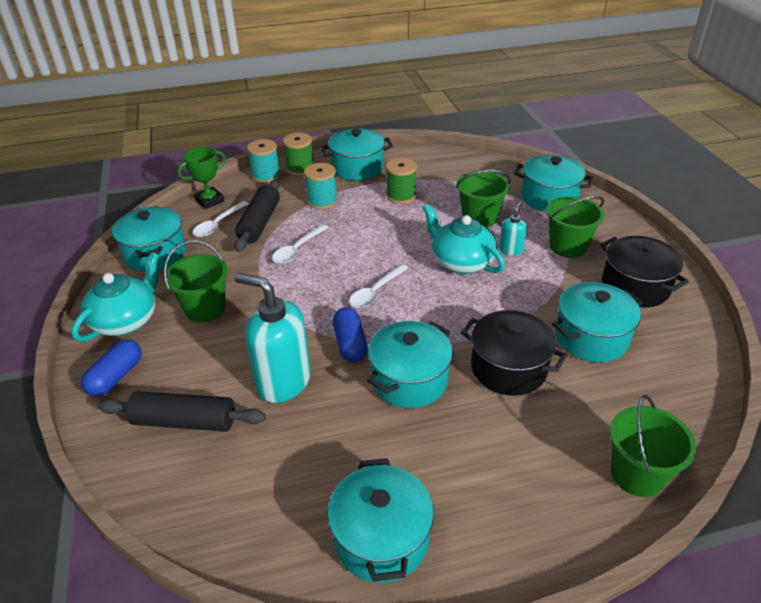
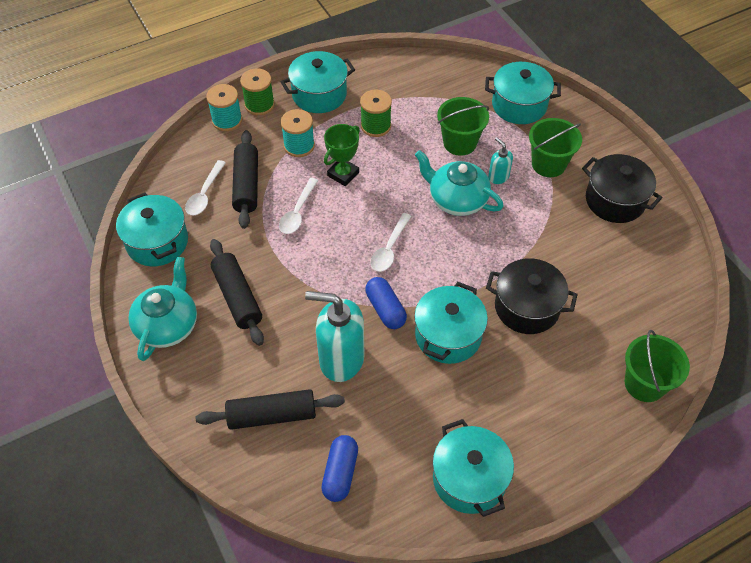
camera: 15 degrees left, 15 degrees up
(116, 377) = (189, 385): blue capsule -> blue capsule (340, 473)
(205, 308) = (237, 297): green bucket -> black rolling pin
(209, 201) = (182, 164): green trophy -> green trophy (343, 174)
(511, 249) = (498, 177): turquoise soap dispenser -> turquoise soap dispenser turned 45 degrees counterclockwise
(591, 337) = (587, 262): turquoise pot -> none

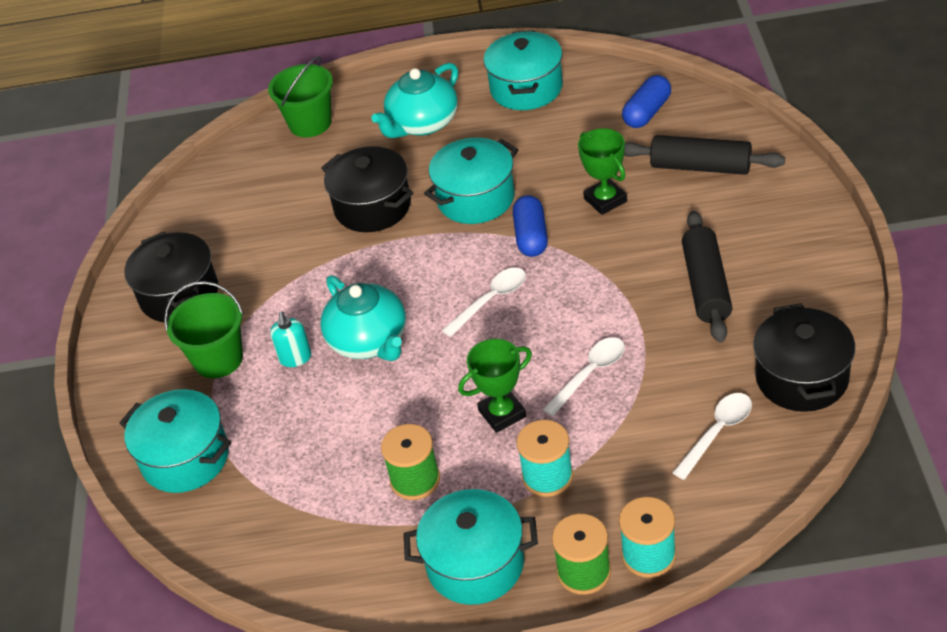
camera: 150 degrees left, 10 degrees down
(157, 242) = (801, 378): turquoise pot -> black pot
(168, 325) = (803, 273): turquoise teapot -> turquoise teapot (422, 123)
(246, 185) = (650, 431): black rolling pin -> none
(341, 359) = (605, 200): turquoise soap dispenser -> green trophy
(460, 143) = (311, 420): green bucket -> none

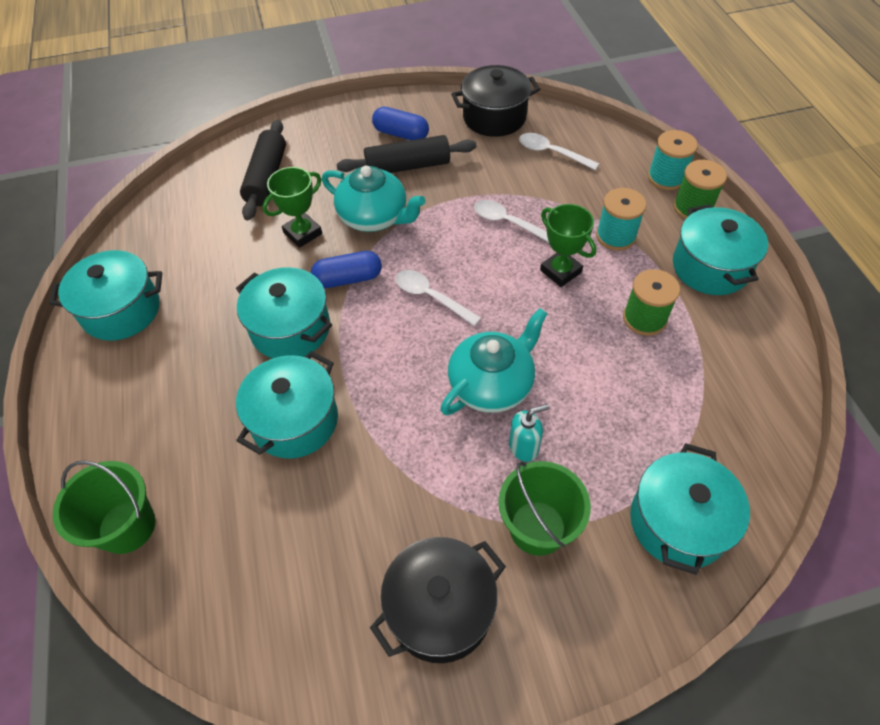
camera: 105 degrees left, 10 degrees up
(373, 207) = (295, 420): black pot -> turquoise pot
(422, 123) = (158, 397): turquoise teapot -> turquoise teapot (374, 217)
(647, 112) = (185, 216): blue capsule -> blue capsule (401, 134)

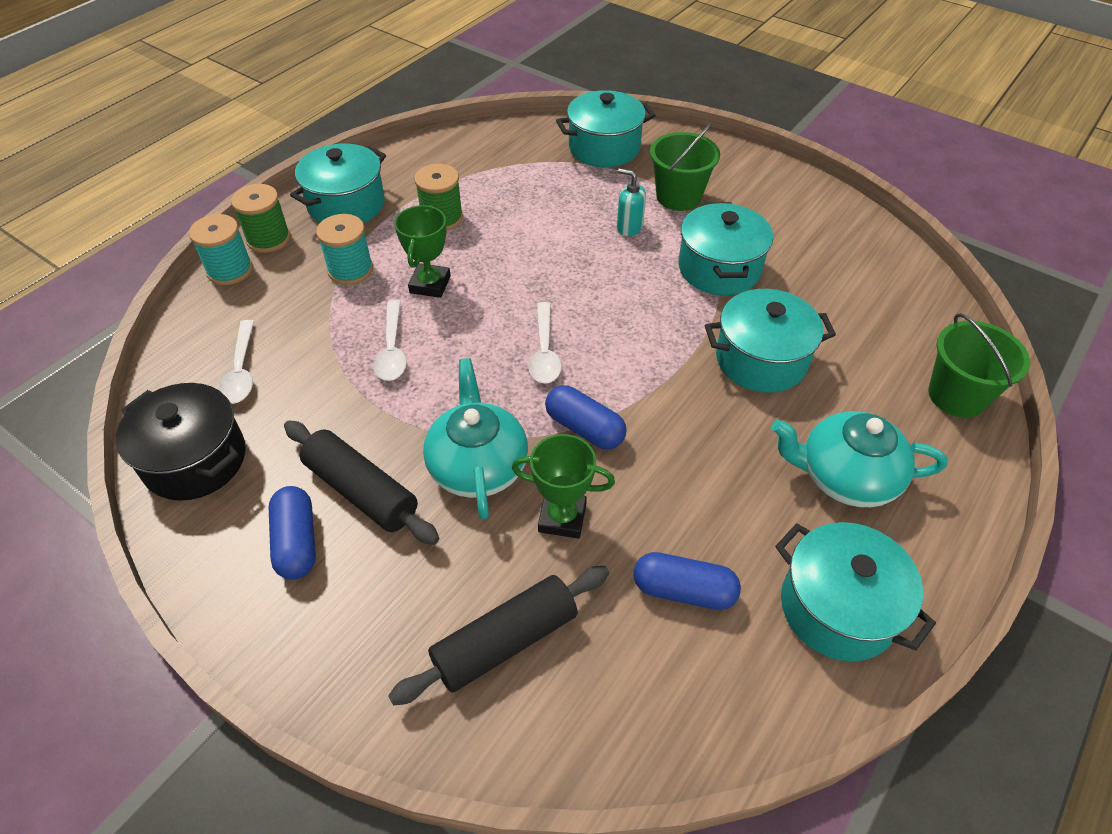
camera: 130 degrees left, 5 degrees down
(208, 255) = (683, 591): none -> blue capsule
(290, 329) = (687, 430): turquoise pot -> turquoise pot (719, 268)
(440, 609) = (778, 211): black pot -> none
(492, 384) = (595, 267): turquoise teapot -> turquoise teapot (845, 477)

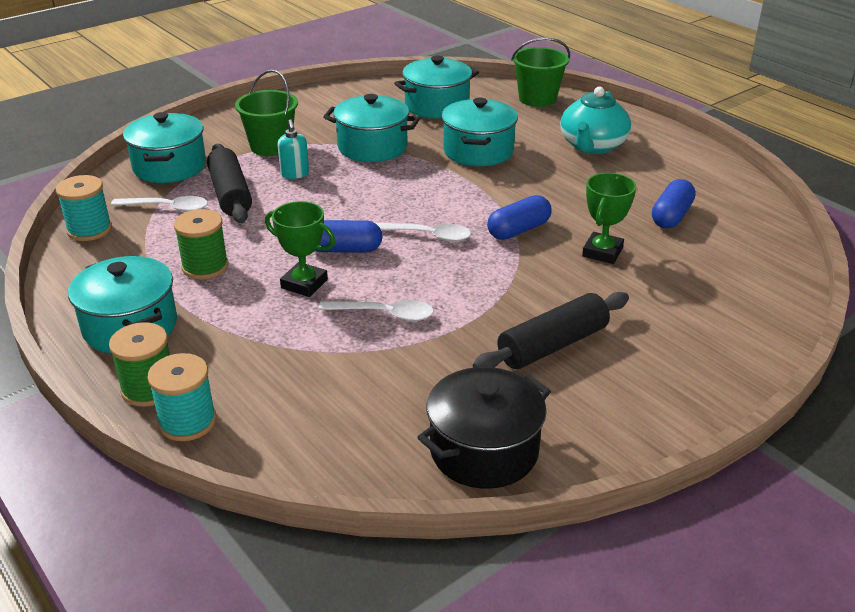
camera: 75 degrees left, 15 degrees down
(241, 371) = (367, 415): white spoon -> white spoon (167, 208)
(297, 542) = (600, 385): blue capsule -> blue capsule (344, 249)
(350, 270) = (248, 331): turquoise spool -> turquoise spool (89, 230)
(478, 466) = (541, 283): turquoise teapot -> none
(505, 642) = (705, 290): black rolling pin -> black rolling pin (230, 194)
(629, 227) = (295, 174): turquoise soap dispenser -> turquoise soap dispenser turned 60 degrees counterclockwise
(837, 608) = (689, 170): turquoise pot -> turquoise pot (437, 106)

